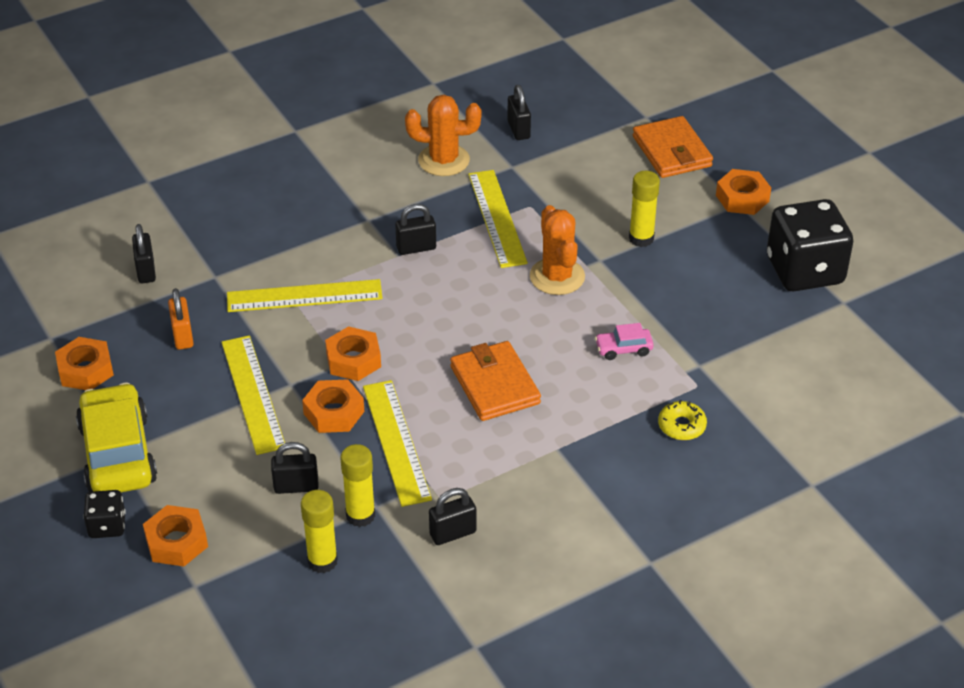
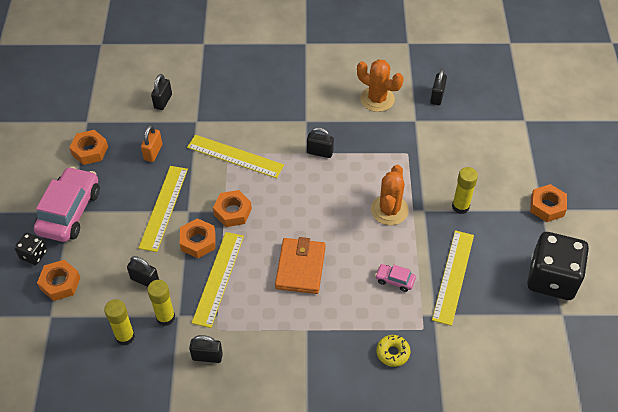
camera: 30 degrees right, 10 degrees up
(118, 453) = (70, 212): yellow car -> pink car
(497, 218) = (381, 153): yellow ruler -> yellow ruler (453, 276)
(671, 151) = (524, 152): orange wallet -> none

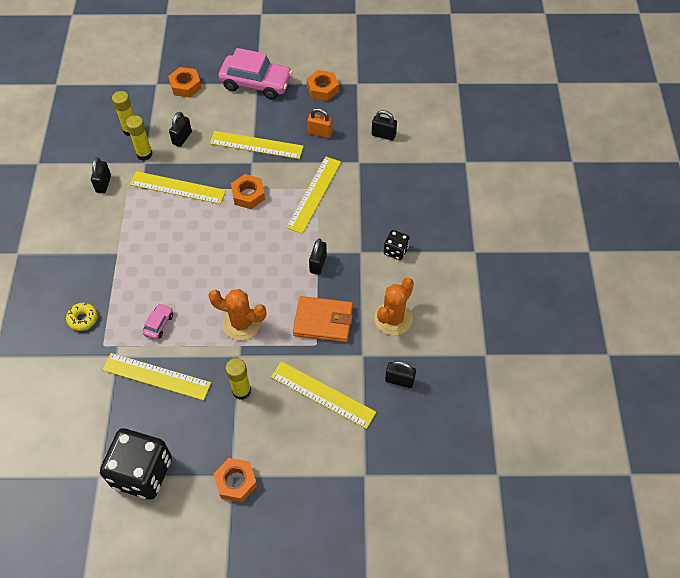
camera: 90 degrees right, 5 degrees up
(34, 254) = (215, 67): black dice -> black dice (395, 251)
(198, 241) = (218, 171): orange nut -> none
(300, 268) = (181, 248): orange wallet -> orange wallet (323, 321)
(456, 147) = (323, 394): none -> yellow ruler

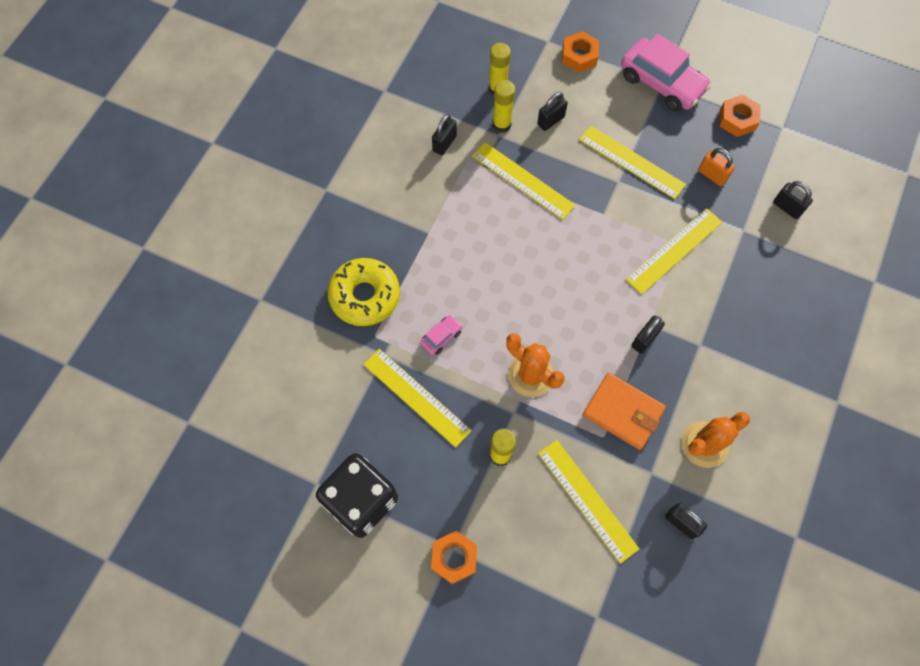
camera: 25 degrees right, 10 degrees up
(83, 319) = (365, 296): yellow donut -> yellow donut, size x2.01
(248, 195) = (598, 221): orange nut -> none
(395, 251) = (742, 361): black dice -> none

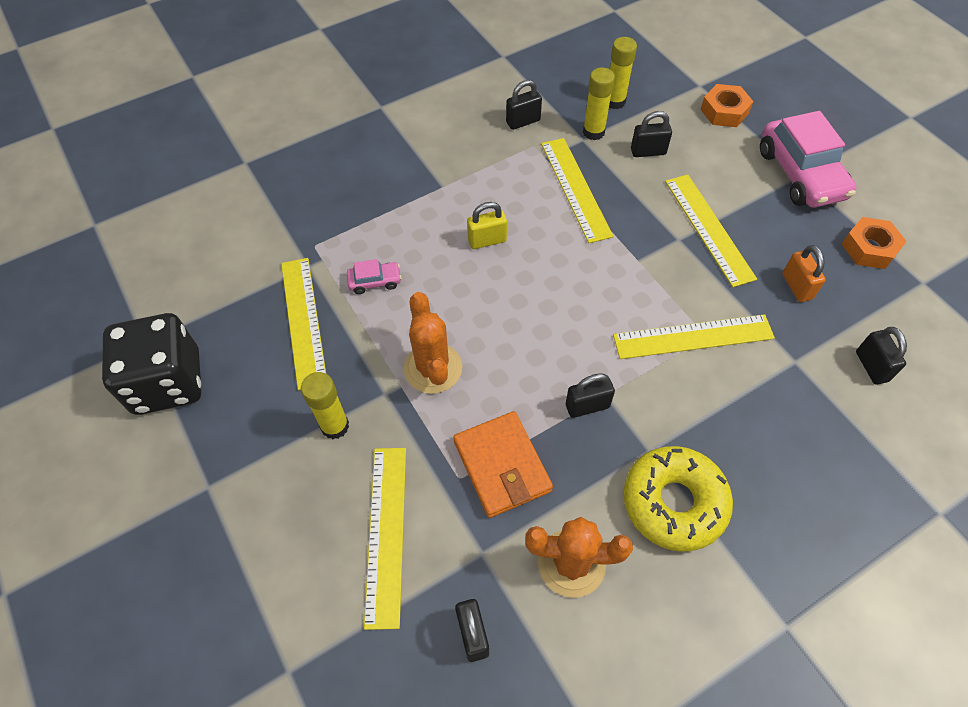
camera: 35 degrees right, 10 degrees down
(365, 296) = (336, 207): yellow donut -> yellow donut (674, 502)
(454, 558) = (200, 497): orange nut -> none
(493, 258) = (487, 240): none -> yellow padlock

